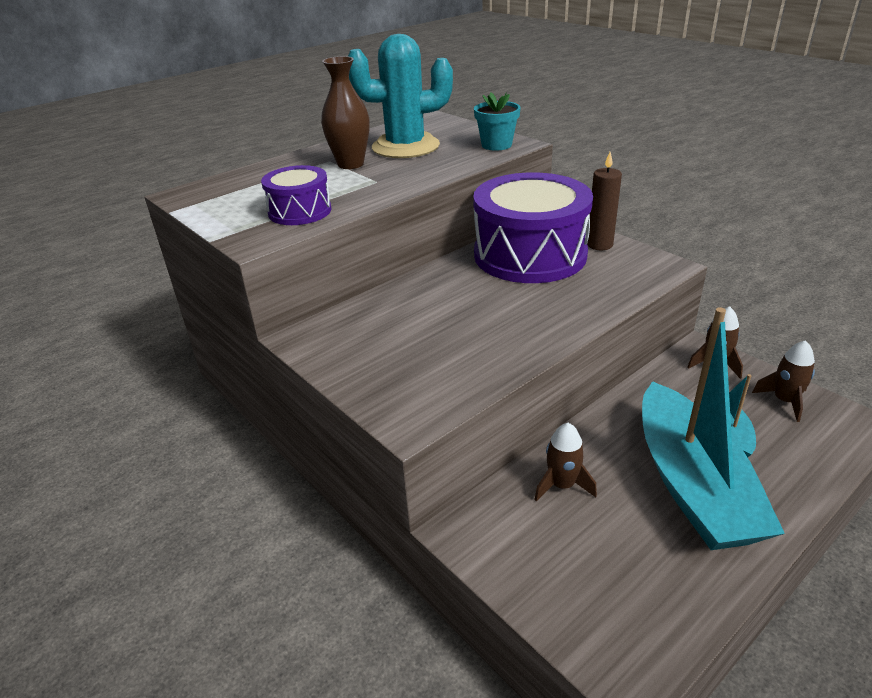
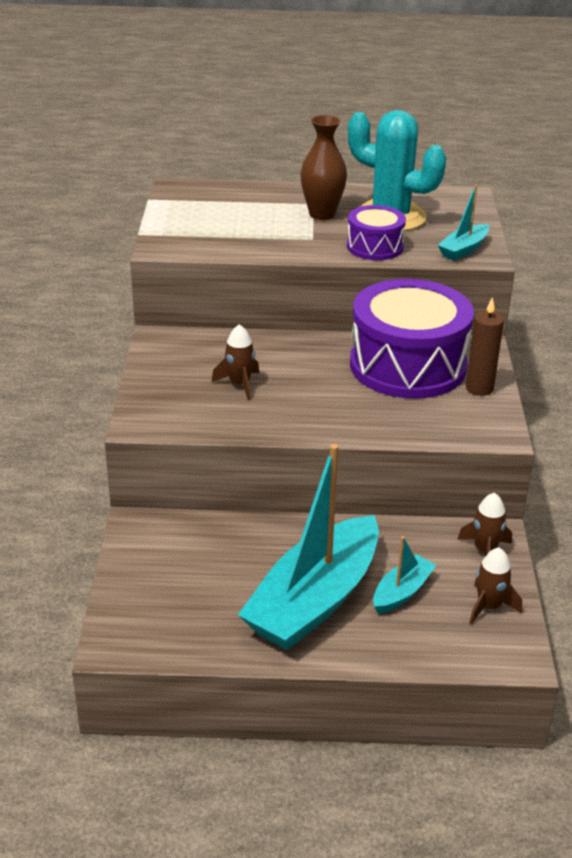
camera: 40 degrees right, 0 degrees up
(300, 211) = (222, 238): purple drum -> purple drum (375, 247)
(496, 145) = (464, 249): turquoise flower pot -> turquoise boat
(562, 485) = (233, 543): brown rocket -> brown rocket (239, 384)

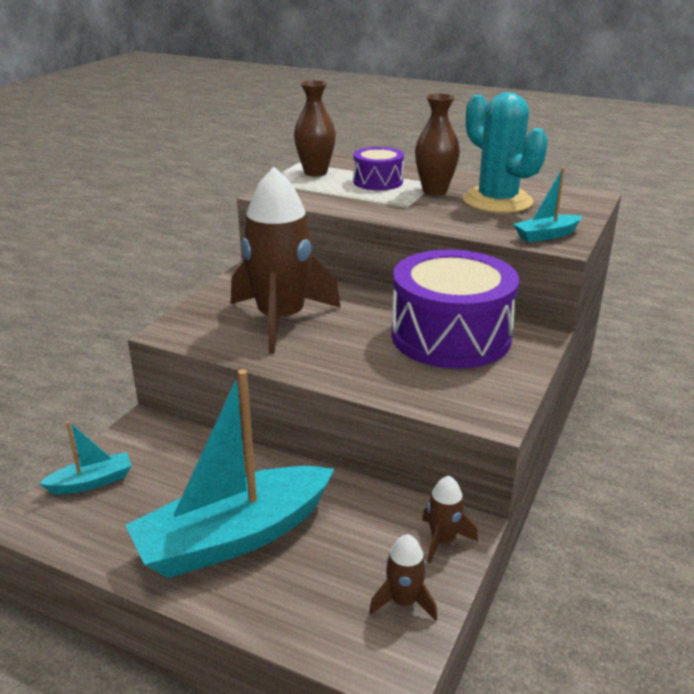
camera: 25 degrees right, 5 degrees down
(180, 211) = (315, 172): none -> brown vase
(239, 384) = (281, 319): brown rocket -> brown rocket, size x2.34
(375, 247) = (459, 220): purple drum -> purple drum (378, 182)
(402, 592) = (324, 556): turquoise boat -> turquoise boat (91, 482)
(479, 388) = (507, 371): brown candle -> none

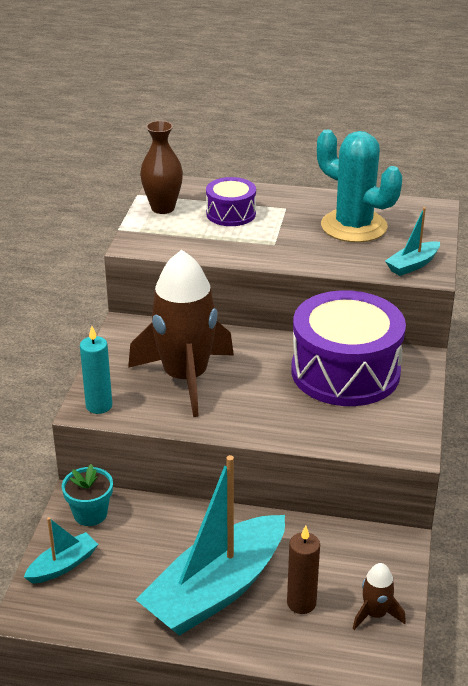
camera: 15 degrees left, 5 degrees up
(148, 439) = (90, 514): none -> turquoise flower pot
(181, 331) = (99, 406): none -> turquoise candle
(322, 570) = (301, 603): none -> brown candle
(434, 191) = (290, 219): brown vase -> none
(443, 540) = (386, 558): brown rocket -> none

